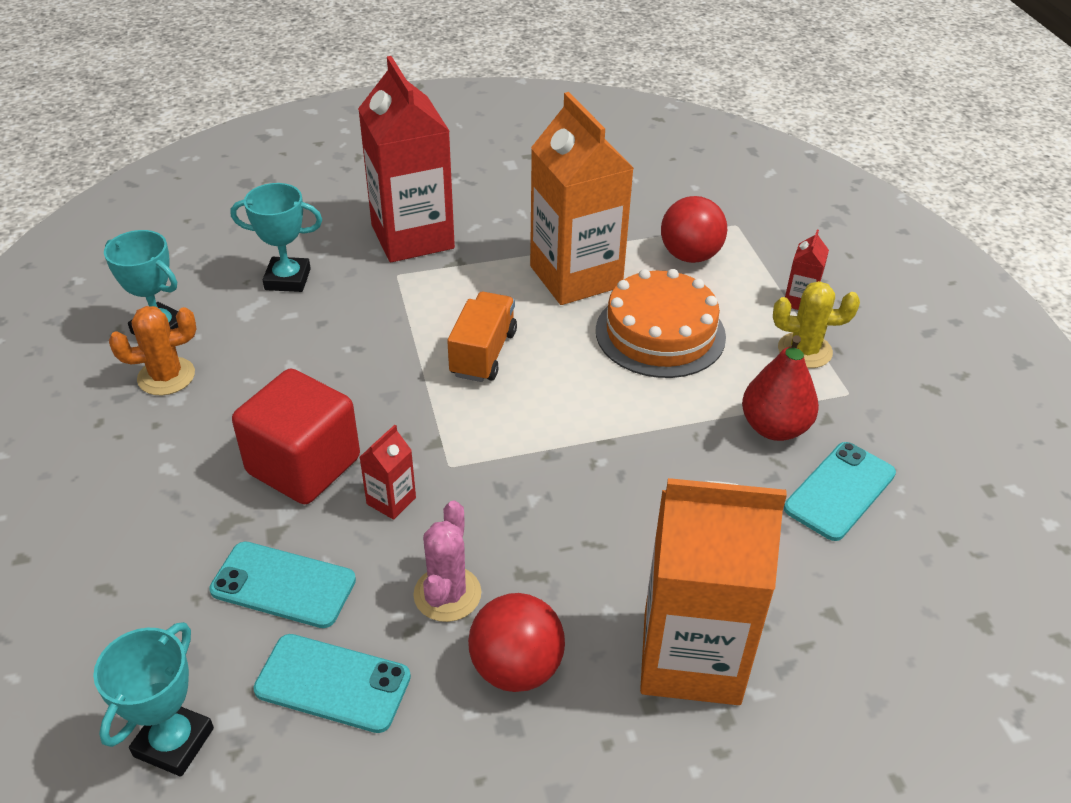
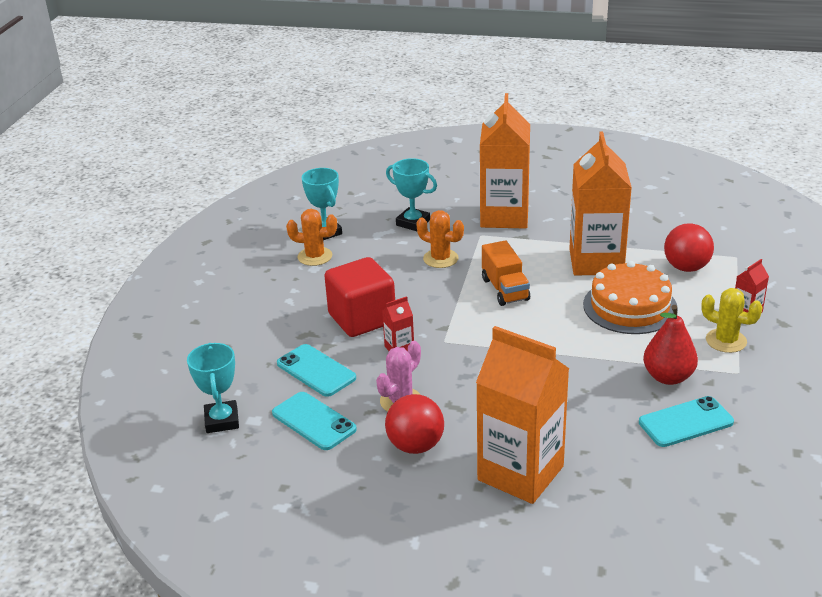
camera: 30 degrees right, 10 degrees down
(174, 742) = (222, 420): turquoise trophy -> turquoise trophy turned 60 degrees counterclockwise
(363, 328) = (440, 259): none -> orange cactus
(412, 237) = (504, 216): red carton -> orange carton
(483, 353) = (505, 289): orange truck -> orange truck turned 120 degrees clockwise

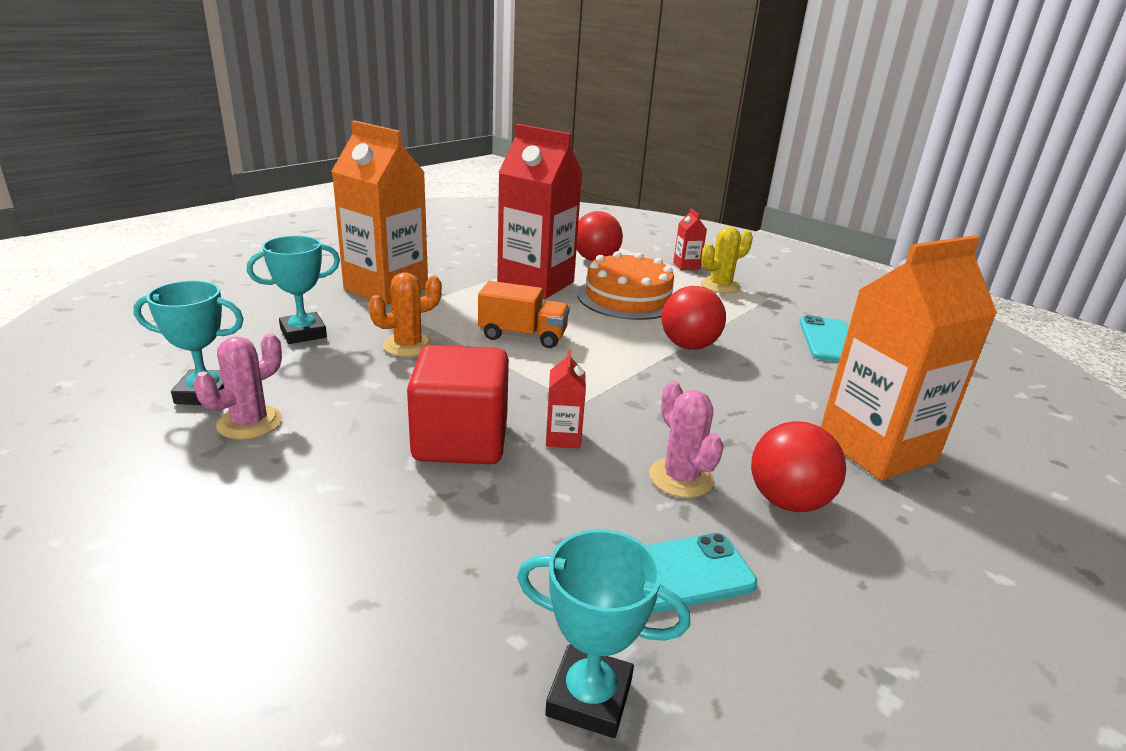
camera: 65 degrees left, 5 degrees down
(315, 256) = (249, 423): orange cactus -> pink cactus
(316, 371) = (543, 525): turquoise phone -> none
(580, 357) = (688, 346): none -> red ball
(596, 262) = (536, 284): orange carton -> red carton
(668, 377) = (754, 323): red pear -> none

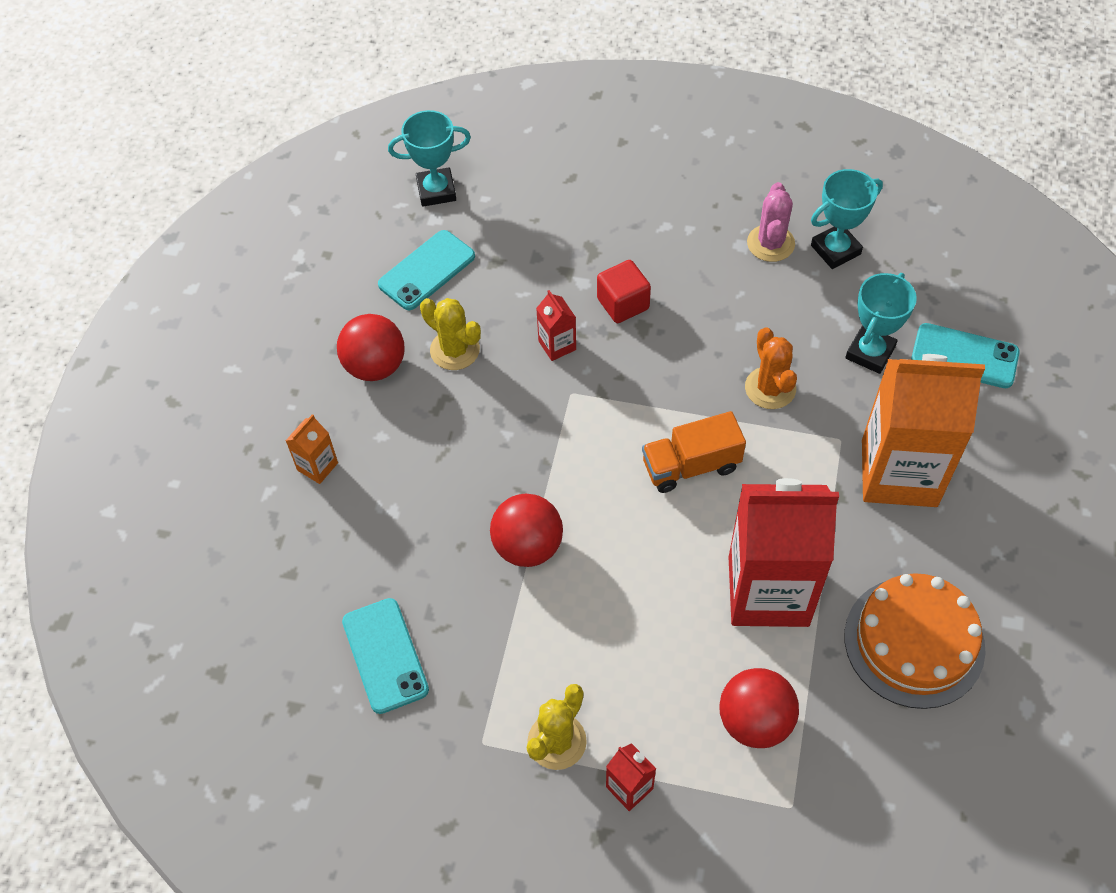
camera: 155 degrees right, 30 degrees up
(245, 308) = (964, 356): none -> turquoise phone
(408, 345) = (770, 388): orange cactus -> orange cactus turned 45 degrees counterclockwise
(460, 440) = (623, 304): red cube -> red cube, size x0.59
(627, 298) = (646, 623): orange cake -> orange cake (914, 642)
(681, 478) = (455, 350): pink cactus -> yellow cactus
(876, 448) = (317, 466): orange carton -> orange carton, size x0.41

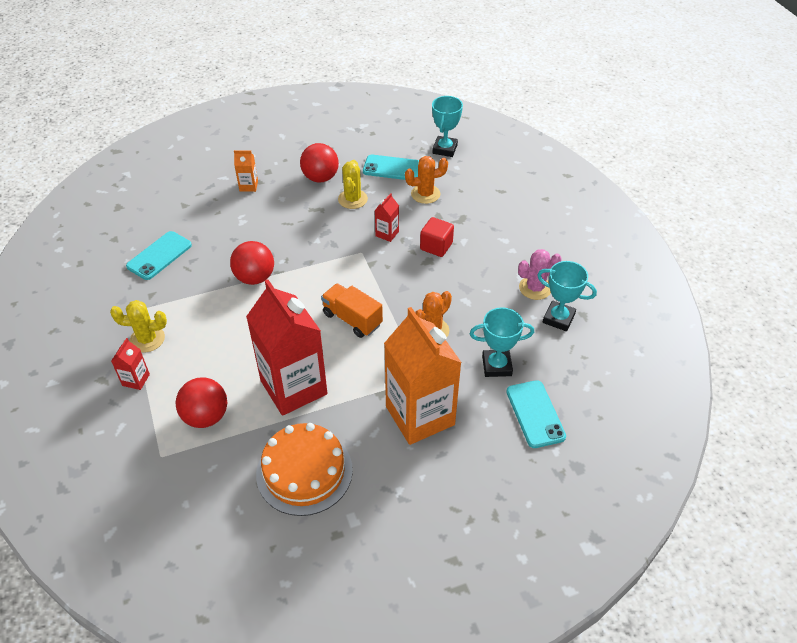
camera: 55 degrees right, 10 degrees down
(436, 191) = (445, 149): turquoise trophy -> turquoise trophy turned 60 degrees clockwise
(512, 261) = (425, 194): none -> orange cactus

